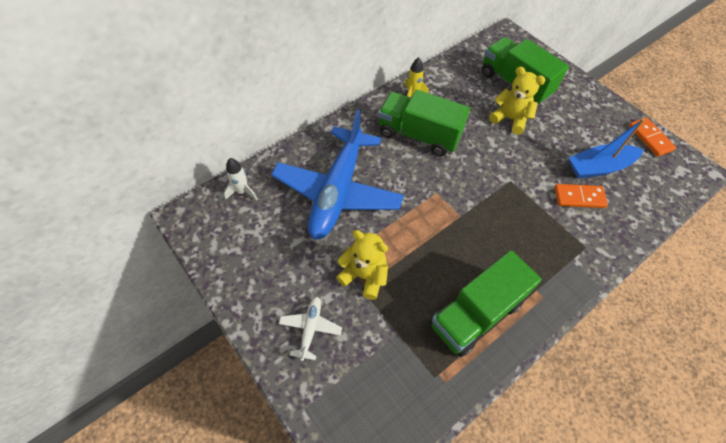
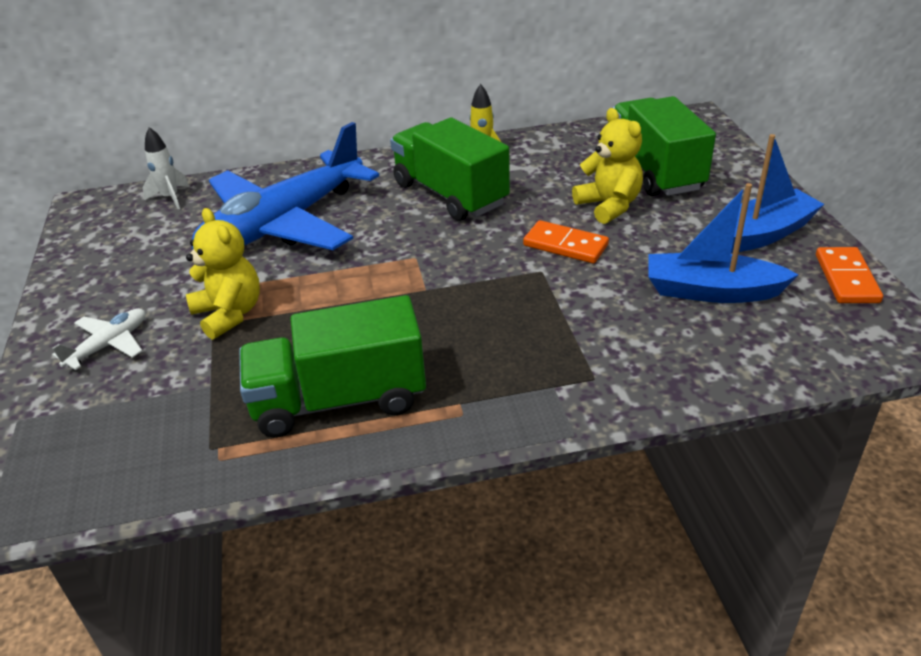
camera: 30 degrees right, 20 degrees down
(579, 197) = (640, 317): orange domino -> orange domino (565, 245)
(596, 119) = (761, 235): none -> blue boat

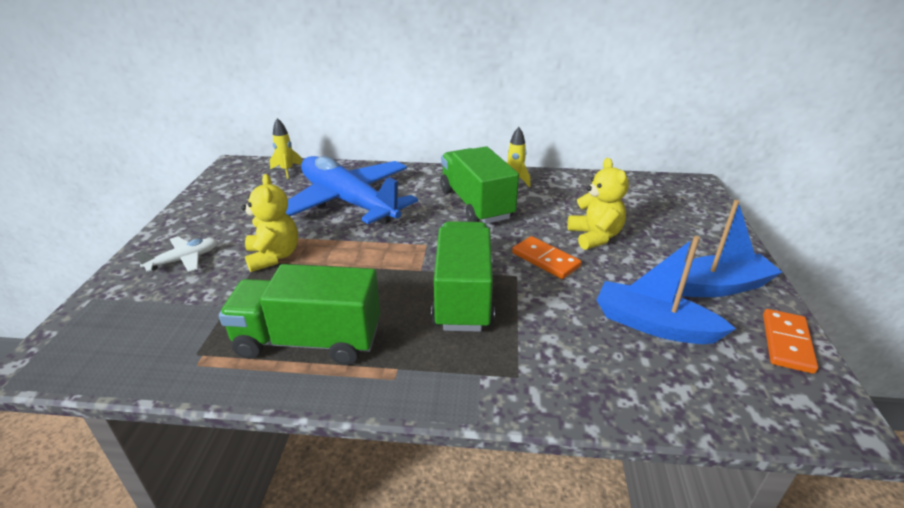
camera: 15 degrees right, 5 degrees down
(170, 198) = (287, 170): white rocket -> yellow rocket
(283, 224) = (348, 202): blue plane -> blue plane turned 75 degrees clockwise
(655, 171) = (644, 217): green truck -> green truck (463, 296)

